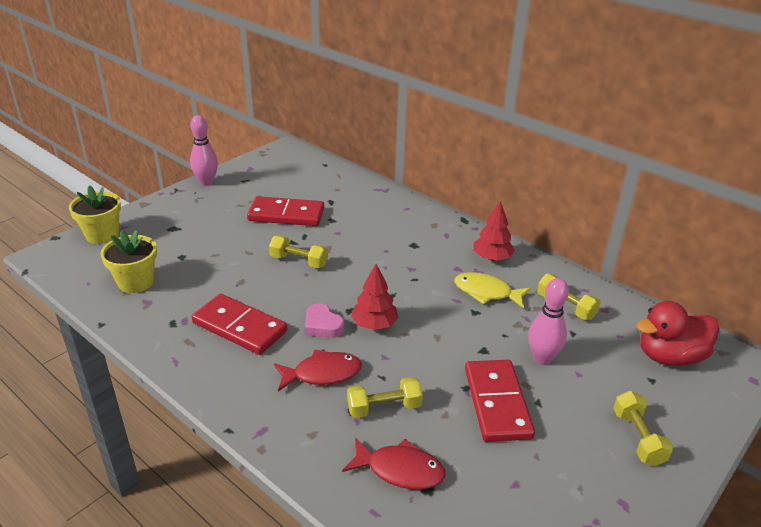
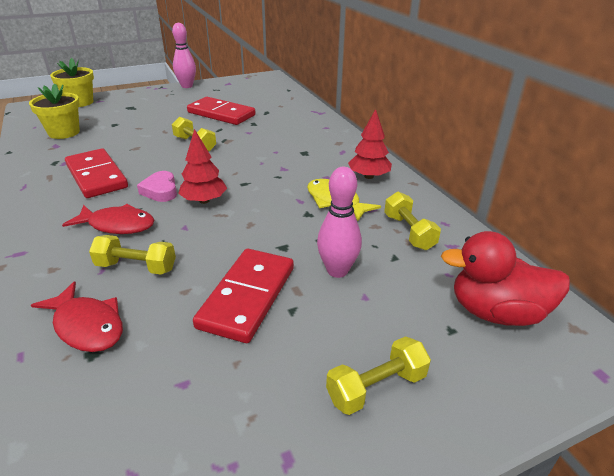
camera: 25 degrees right, 0 degrees up
(637, 438) = (376, 387): yellow dumbbell -> yellow dumbbell turned 45 degrees clockwise

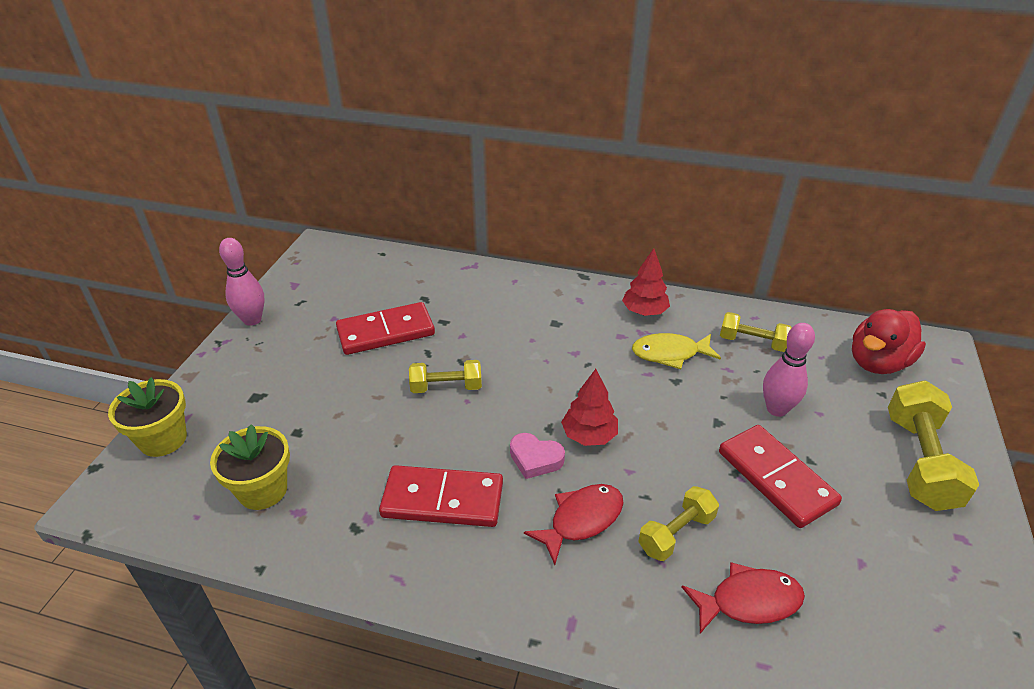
camera: 50 degrees left, 5 degrees up
(376, 387) = (919, 461): yellow dumbbell -> yellow dumbbell, size x1.65

